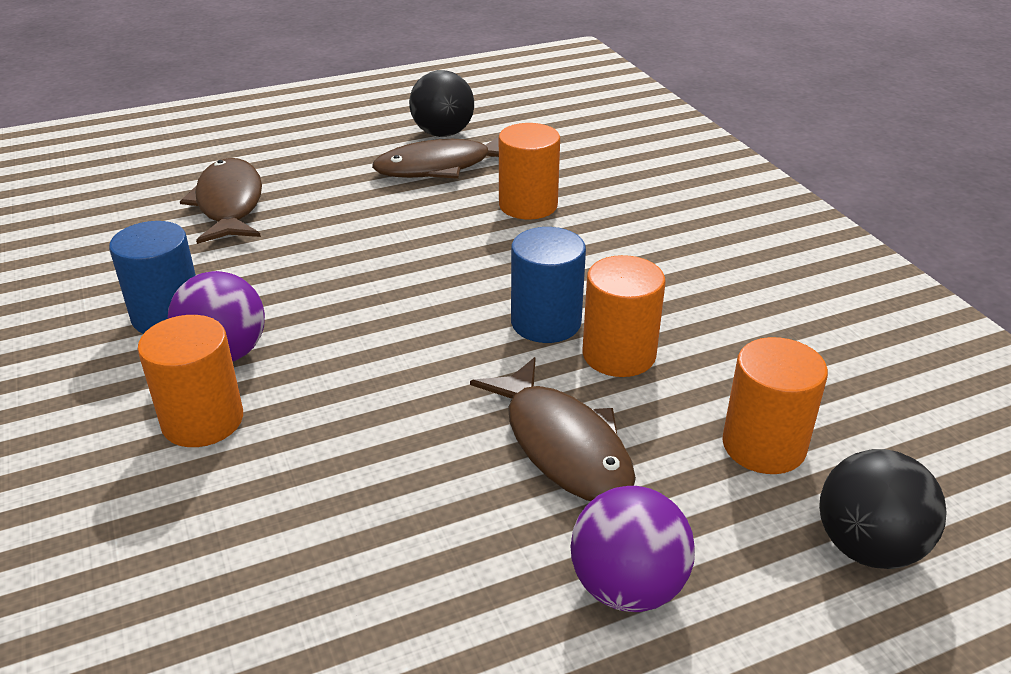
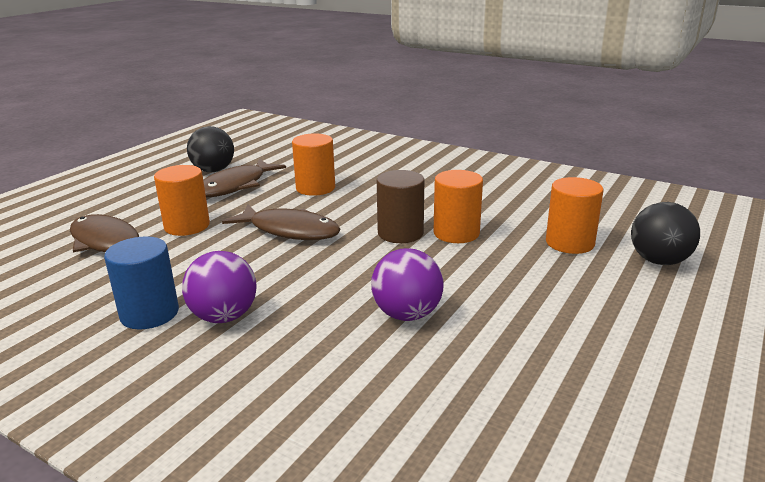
camera: 35 degrees left, 10 degrees down
(203, 420) = (260, 354): orange cylinder -> orange cylinder (187, 226)
(546, 322) = (400, 233): blue cylinder -> brown cylinder
(562, 445) = (484, 278): brown fish -> brown fish (289, 230)
(627, 587) = (594, 319): purple ball -> purple ball (407, 314)

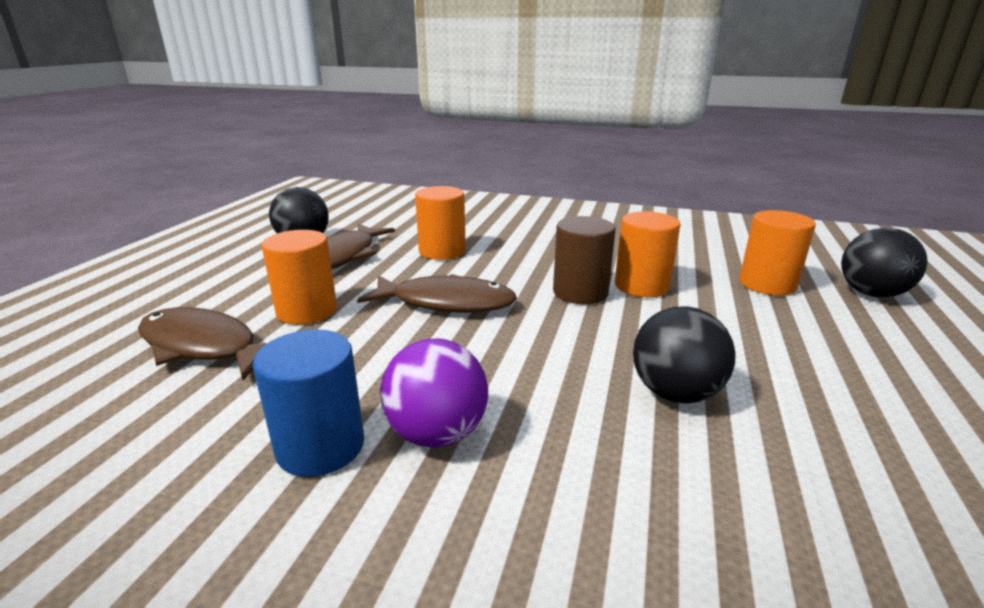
camera: 15 degrees left, 0 degrees up
(407, 314) = (675, 393): purple ball -> black ball

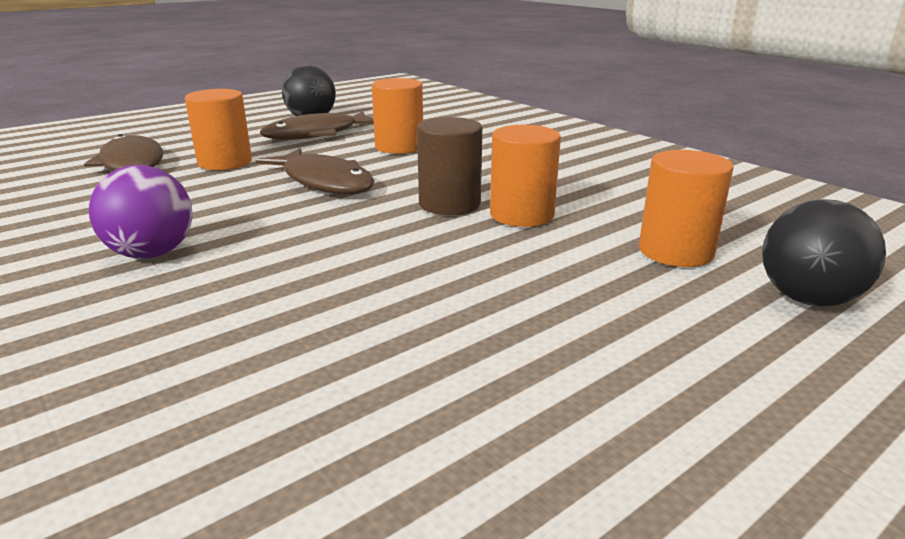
camera: 35 degrees right, 0 degrees up
(320, 446) = (84, 236): blue cylinder -> none
(675, 393) = (360, 294): black ball -> none

